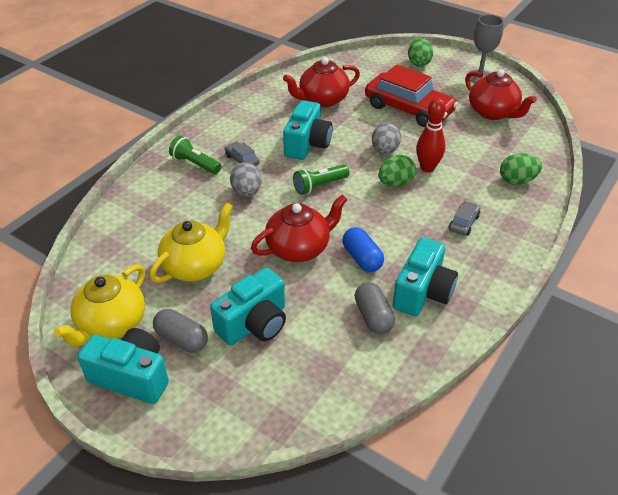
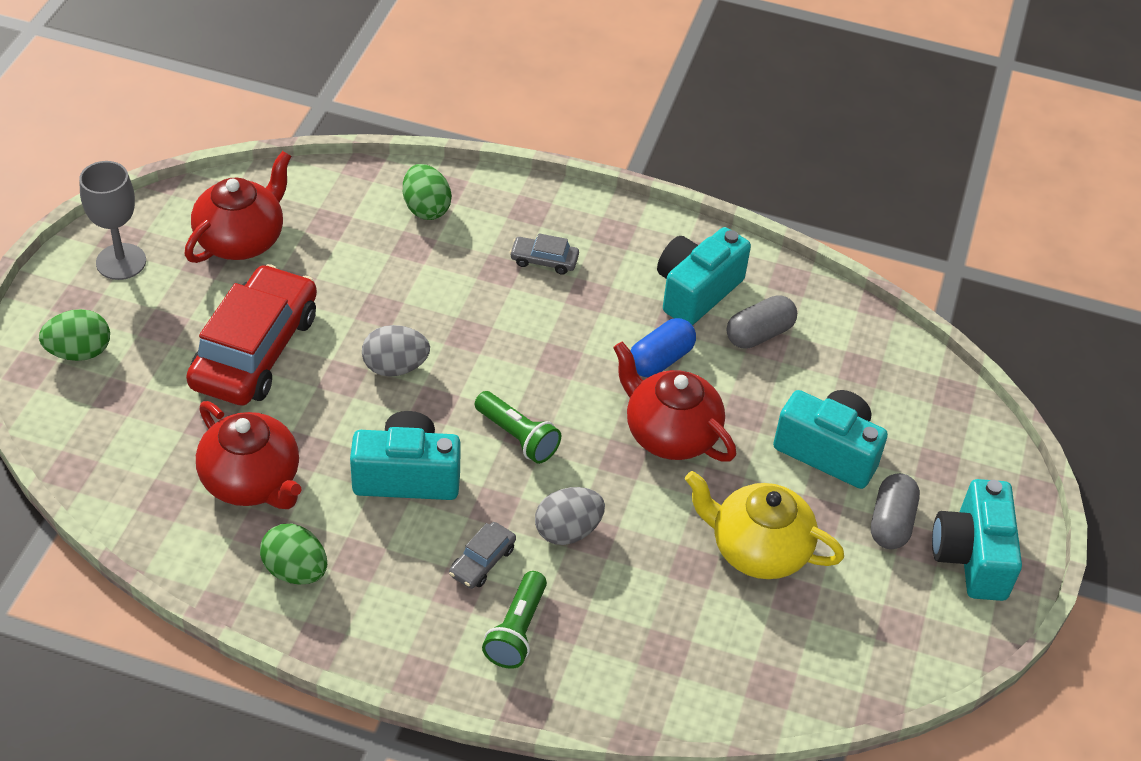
camera: 110 degrees left, 5 degrees up
(111, 324) = (908, 614): yellow teapot -> none
(395, 183) = (479, 343): green egg -> green egg (295, 570)
(423, 292) = (696, 291): turquoise camera -> turquoise camera turned 60 degrees counterclockwise
(427, 168) = (426, 309): red bowling pin -> none

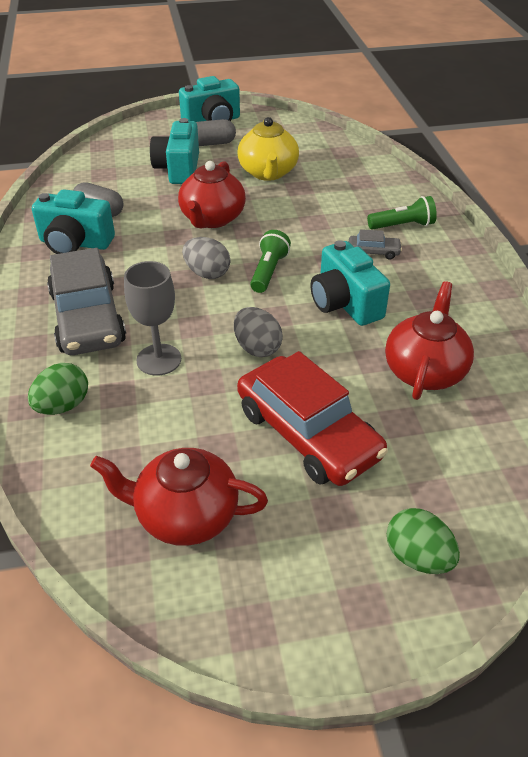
camera: 115 degrees left, 5 degrees down
(121, 262) = (284, 601): grey goblet -> grey goblet (159, 359)
(255, 350) = (308, 433): red car -> red car turned 120 degrees counterclockwise
(295, 570) = (464, 318): green egg -> none
(544, 260) = (87, 317): grey car -> grey car, size x2.37
(568, 531) = (320, 231): grey egg -> grey egg (207, 273)
(660, 360) = (152, 239): blue capsule -> none

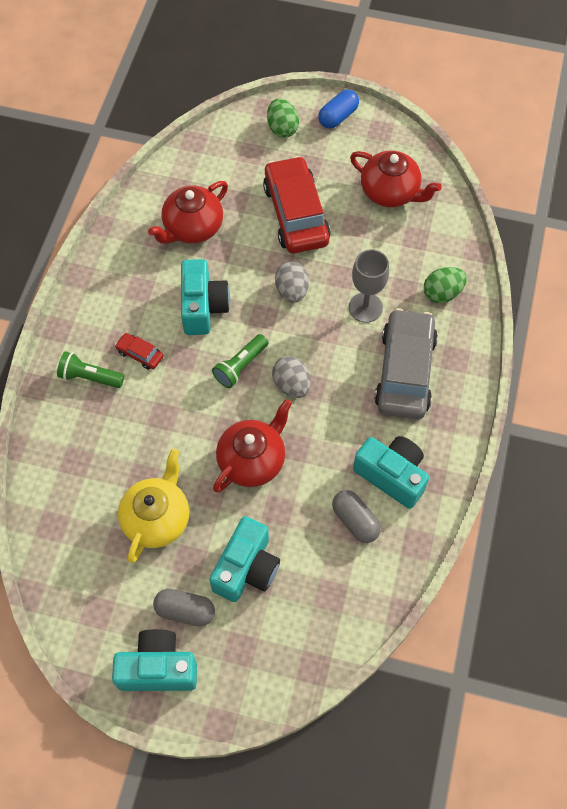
camera: 155 degrees left, 20 degrees up
(341, 621) = (338, 117): none -> blue capsule
(373, 252) = (140, 354): grey car -> red car

